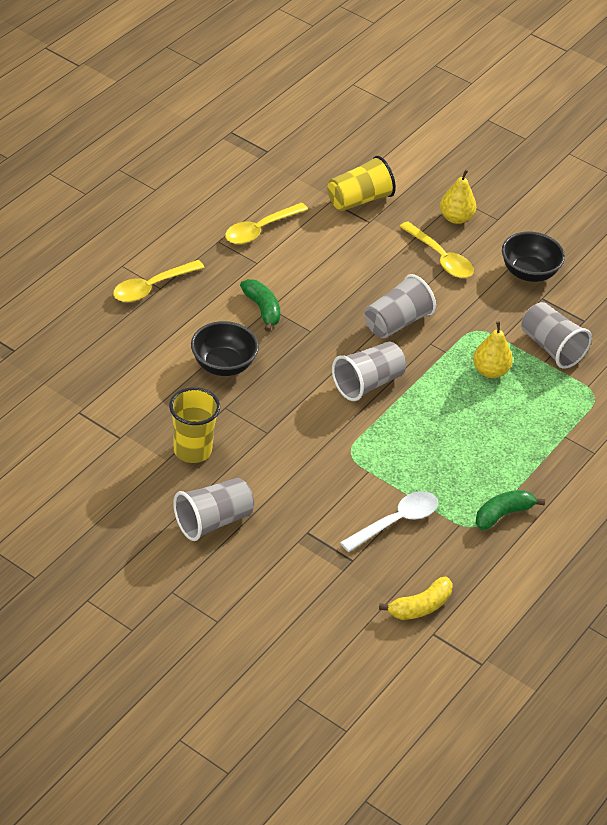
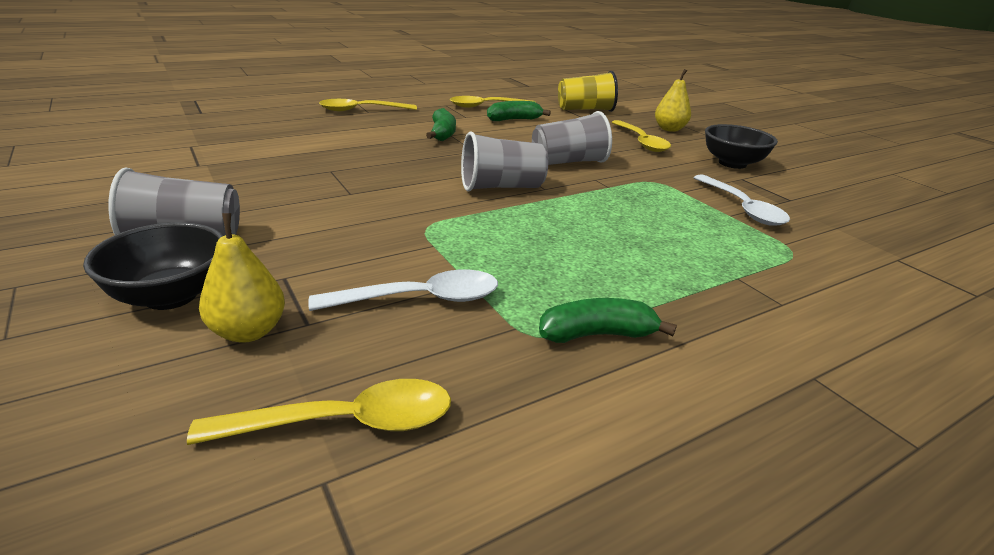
camera: 25 degrees right, 15 degrees down
(192, 450) = (253, 186): yellow cup -> none
(223, 365) = (365, 150): black bowl -> black bowl (171, 296)
(305, 252) = (514, 120): none -> green banana
(420, 606) = (346, 422): yellow banana -> yellow spoon
(490, 371) = (655, 208): yellow pear -> yellow pear (248, 331)
(551, 348) = (742, 208): grey cup -> white spoon

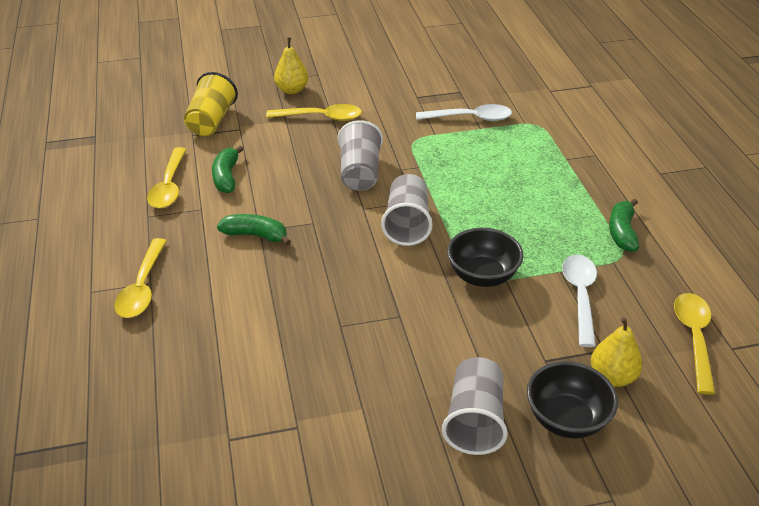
camera: 70 degrees left, 10 degrees up
(732, 163) = (386, 89): black bowl -> black bowl (482, 276)

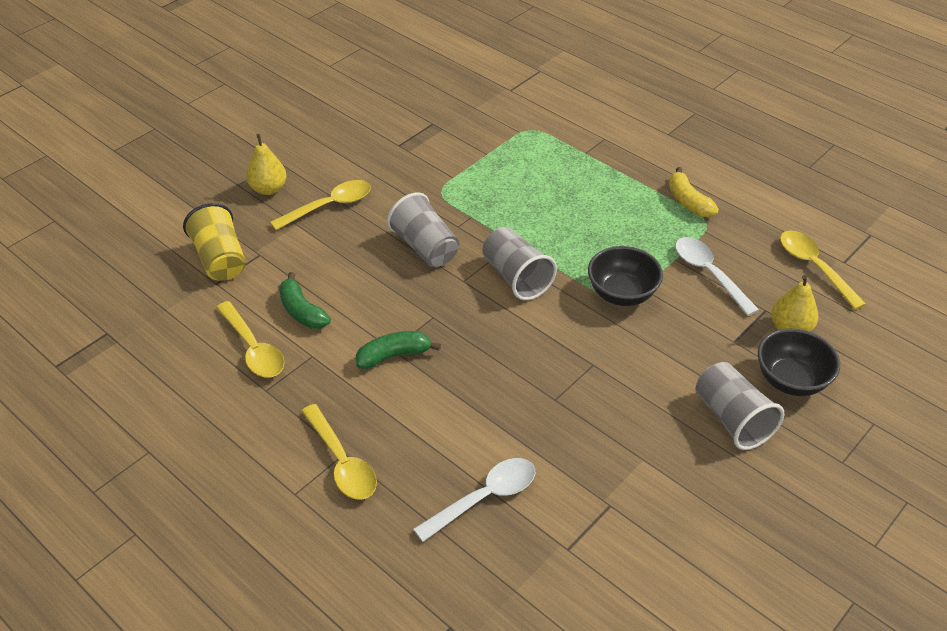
camera: 35 degrees left, 5 degrees up
(470, 118) = (468, 147): white spoon -> white spoon (484, 497)
(622, 232) = (688, 202): green banana -> yellow banana

